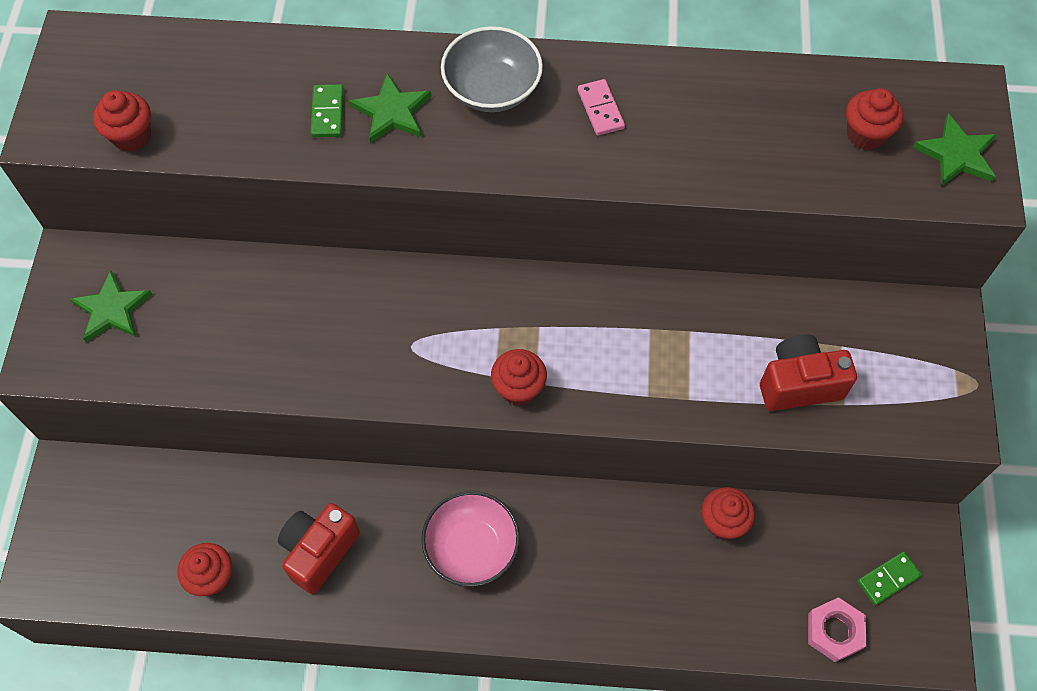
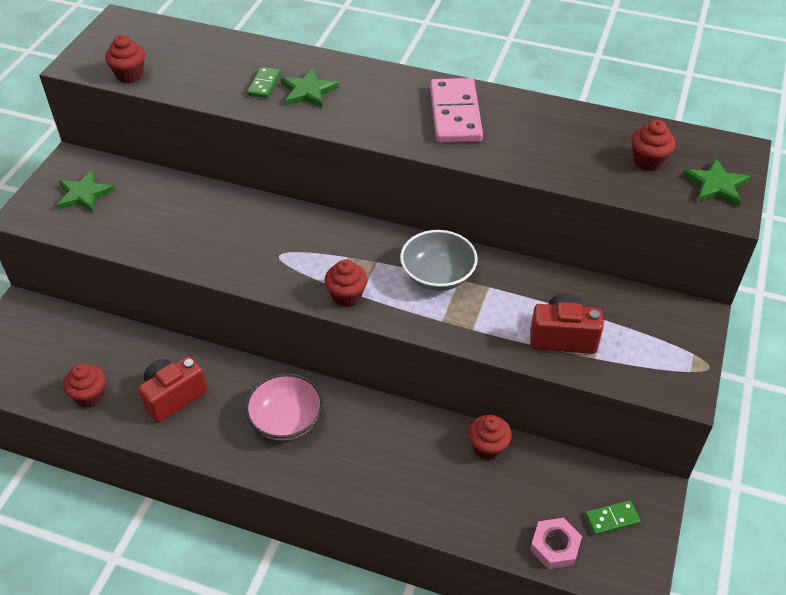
camera: 15 degrees right, 15 degrees down
(492, 89) = (382, 90): grey bowl -> grey bowl (437, 275)
(600, 109) = (455, 114): pink domino -> pink domino, size x2.03

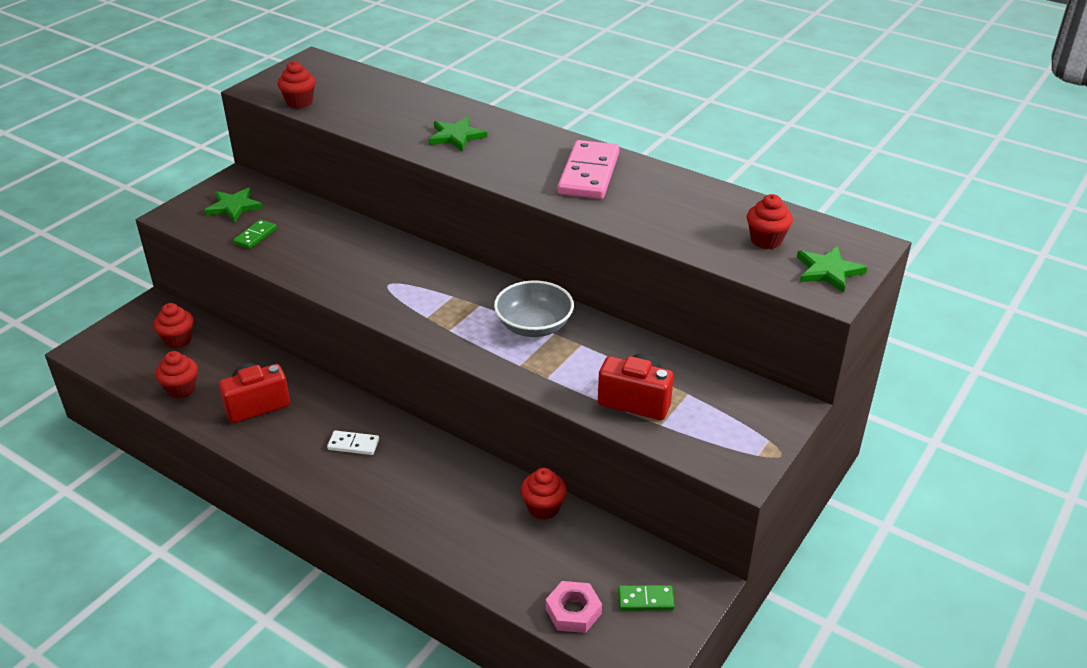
camera: 15 degrees right, 10 degrees down
(264, 84) = (418, 125): green domino -> green domino (255, 236)
(286, 420) = (353, 444): pink bowl -> white domino
(346, 296) = (436, 328): red cupcake -> red cupcake (178, 340)

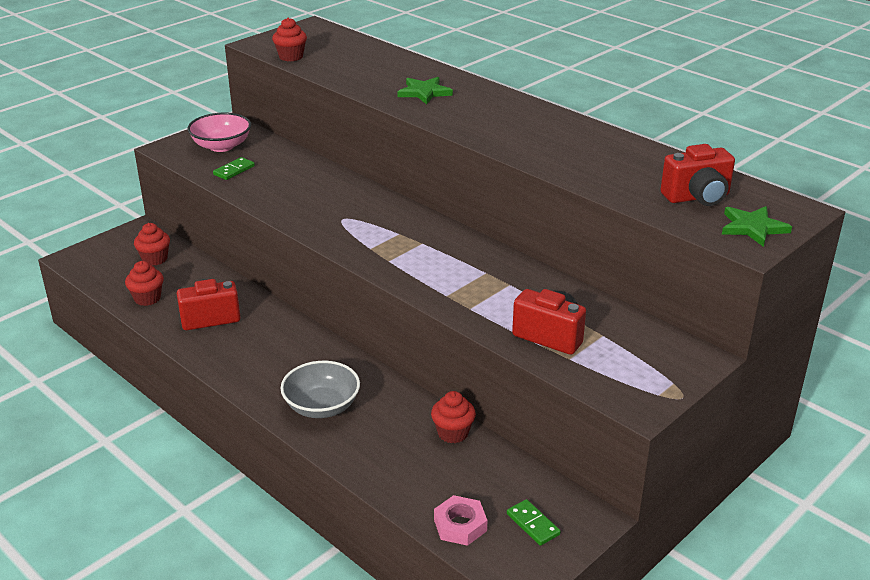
camera: 10 degrees right, 5 degrees down
(234, 207) = (221, 146): green star -> pink bowl
(353, 444) = (289, 360): white domino -> none
(534, 326) = (468, 265): grey bowl -> grey bowl (322, 406)
(588, 174) = (539, 131): pink domino -> none
(645, 599) = (533, 524): green domino -> green domino turned 45 degrees clockwise
(766, 240) = (697, 197): red cupcake -> red camera

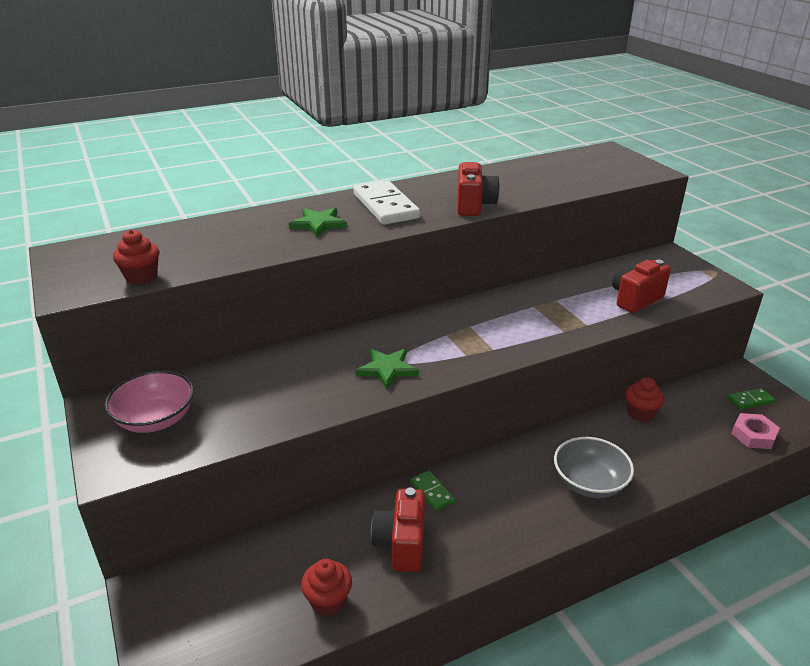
camera: 70 degrees left, 0 degrees up
(155, 259) = (236, 581): red cupcake -> none
(234, 170) = (231, 418): green domino -> green domino (432, 492)
(487, 111) = (385, 206): none -> white domino
(697, 197) = (581, 170): red camera -> red camera (474, 205)
(753, 228) = (629, 165): green star -> green star (387, 369)

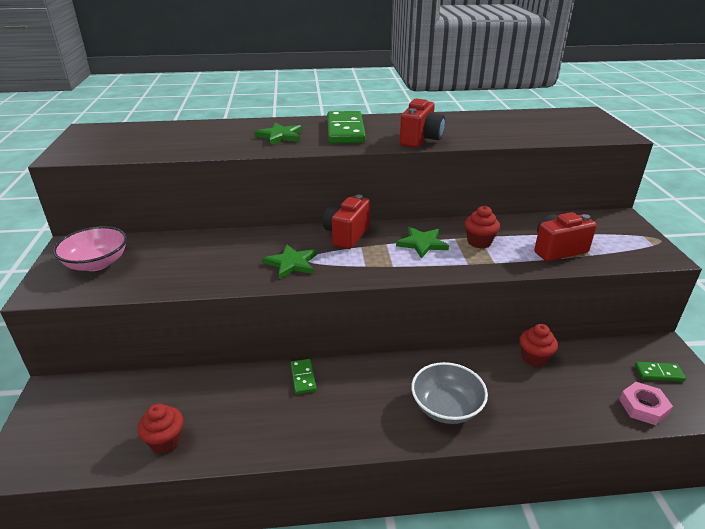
camera: 20 degrees right, 0 degrees up
(141, 277) = (119, 153): red cupcake -> red cupcake (479, 242)
(385, 206) = (345, 130): white domino -> green domino
(401, 544) = (251, 413): red camera -> red camera (346, 235)
(506, 319) = (422, 243): none -> green star

